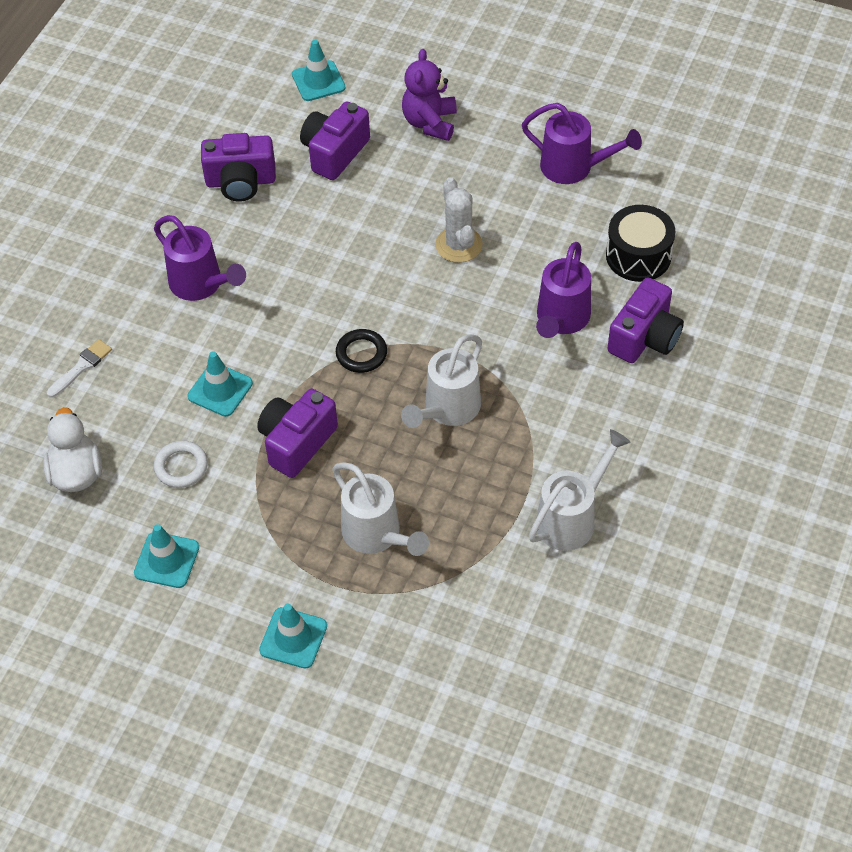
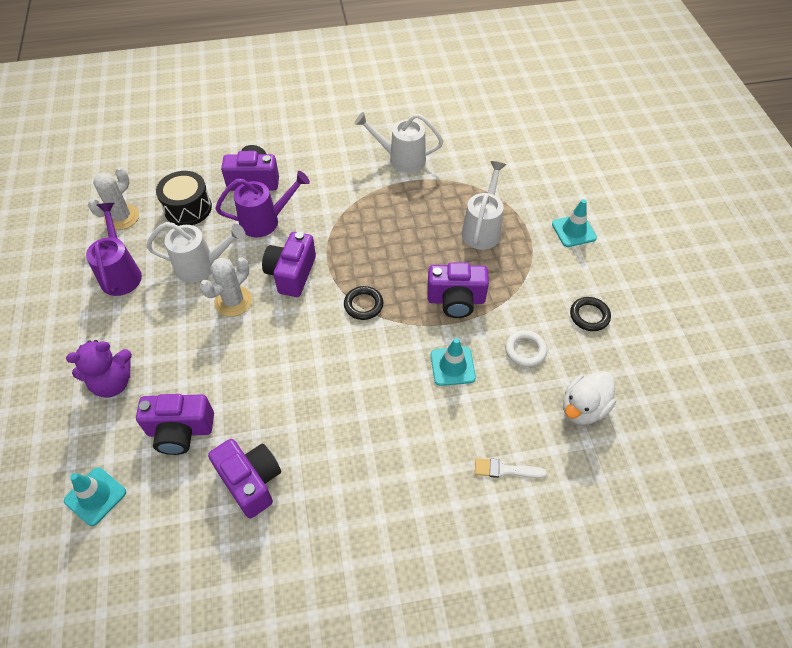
camera: 125 degrees left, 0 degrees up
(167, 560) = (589, 316): turquoise traffic cone -> black ring
(201, 285) = (374, 439): purple watering can -> none
(447, 409) = (373, 241): white watering can -> white watering can (201, 266)
(458, 310) = (291, 274): none -> purple camera
(666, 192) = (121, 217): none -> white cactus

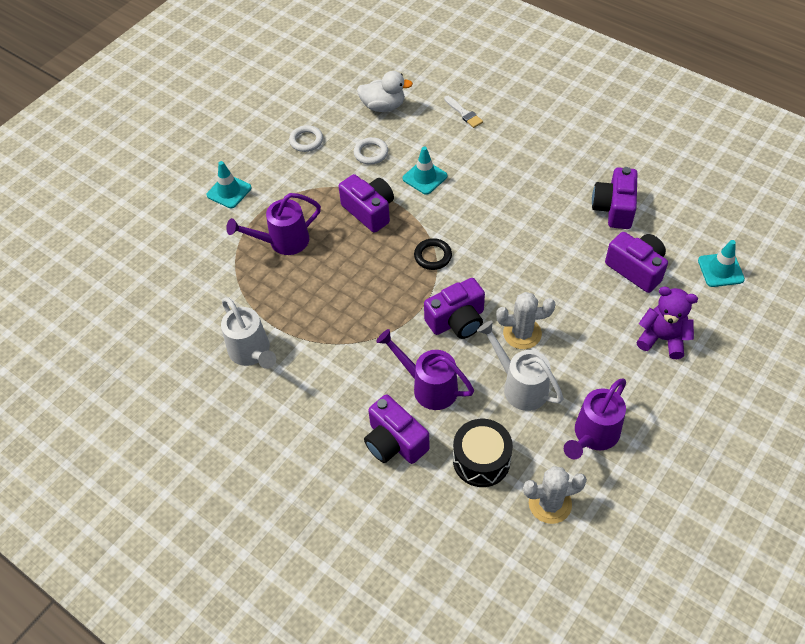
camera: 130 degrees left, 0 degrees up
(482, 229) = (283, 242): white watering can -> purple watering can
(589, 316) = (306, 141): black ring -> white ring

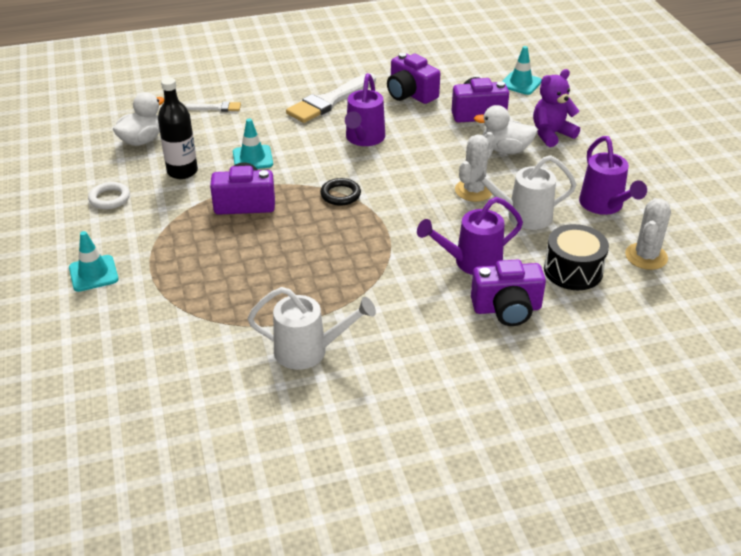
camera: 55 degrees left, 15 degrees down
(283, 242) = (206, 269): purple watering can -> purple watering can (363, 139)
(371, 153) = (182, 171): white ring -> black bottle
(457, 320) = (422, 215): purple camera -> none
(546, 167) = (329, 101): none -> white brush
(602, 320) = (505, 150): none -> white duck

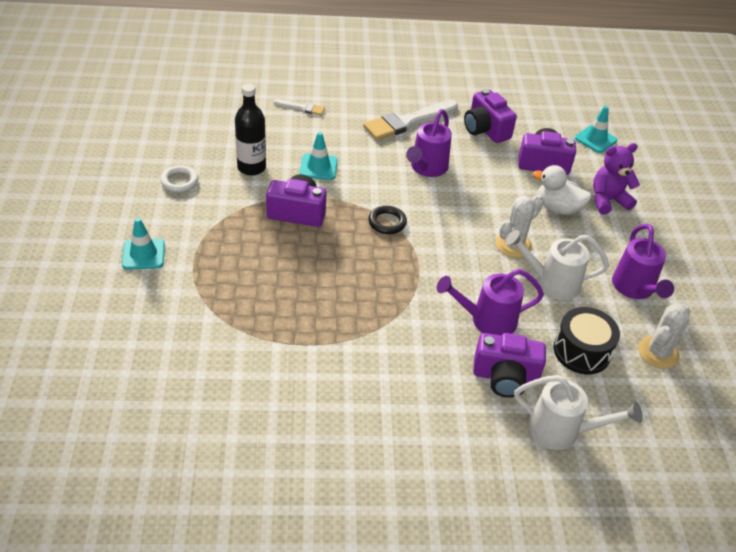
camera: 10 degrees right, 5 degrees up
(142, 140) = (225, 128): white duck -> none
(309, 351) = (308, 377): white watering can -> white watering can (561, 431)

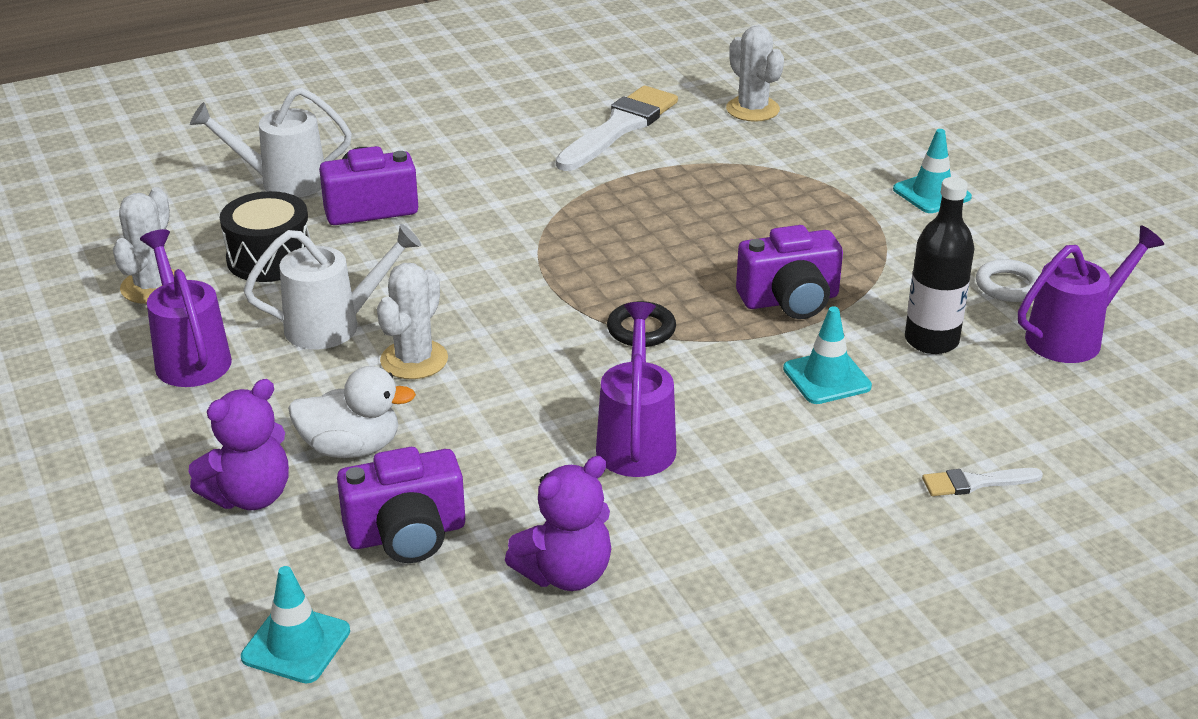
camera: 160 degrees right, 10 degrees down
(172, 382) = (752, 109): none -> white cactus
(407, 122) = (743, 530): white brush -> white brush (619, 127)
(485, 130) = (565, 574): purple camera -> purple teddy bear
(487, 320) = (417, 254): purple watering can -> purple watering can (1072, 337)

